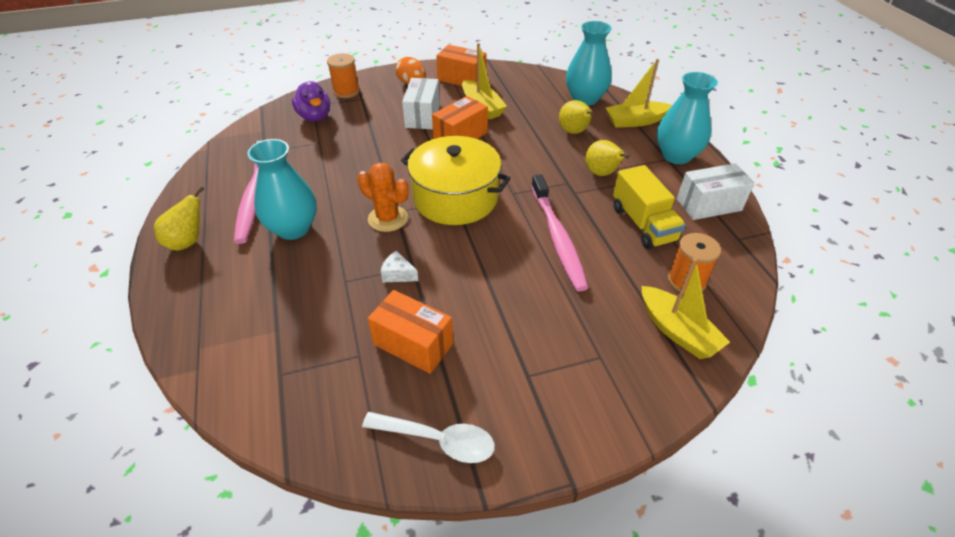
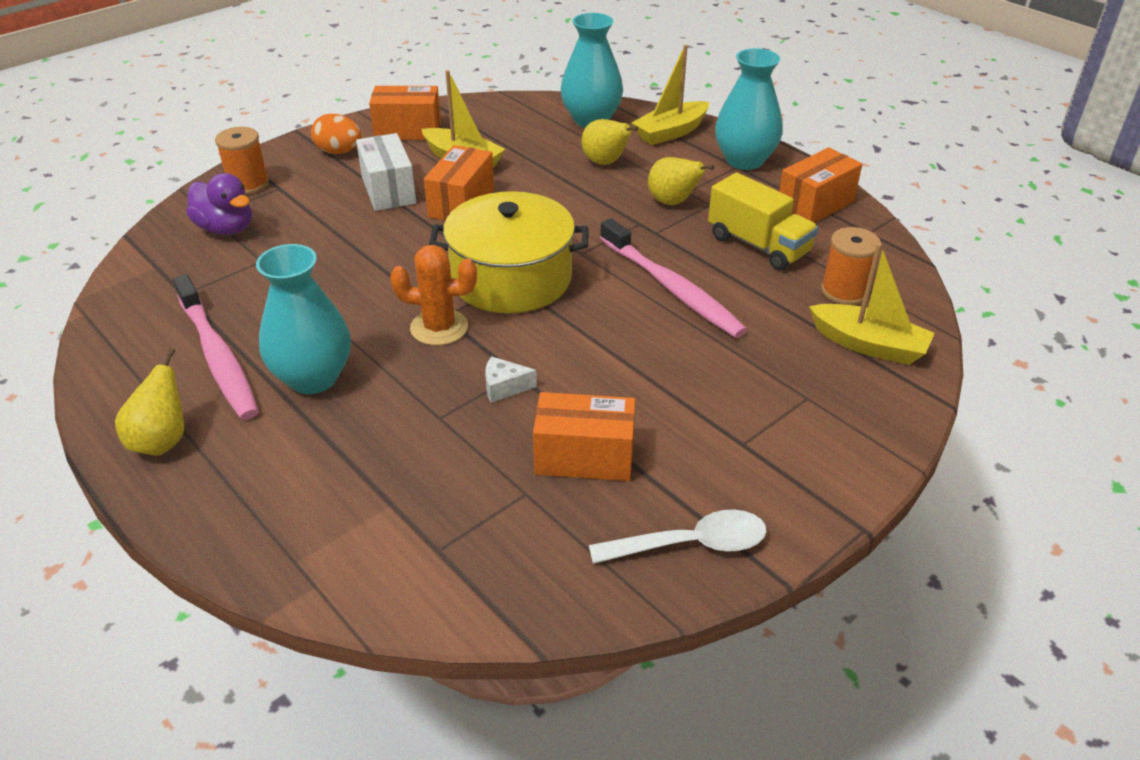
camera: 25 degrees left, 5 degrees down
(709, 205) = (815, 205): white box -> orange box

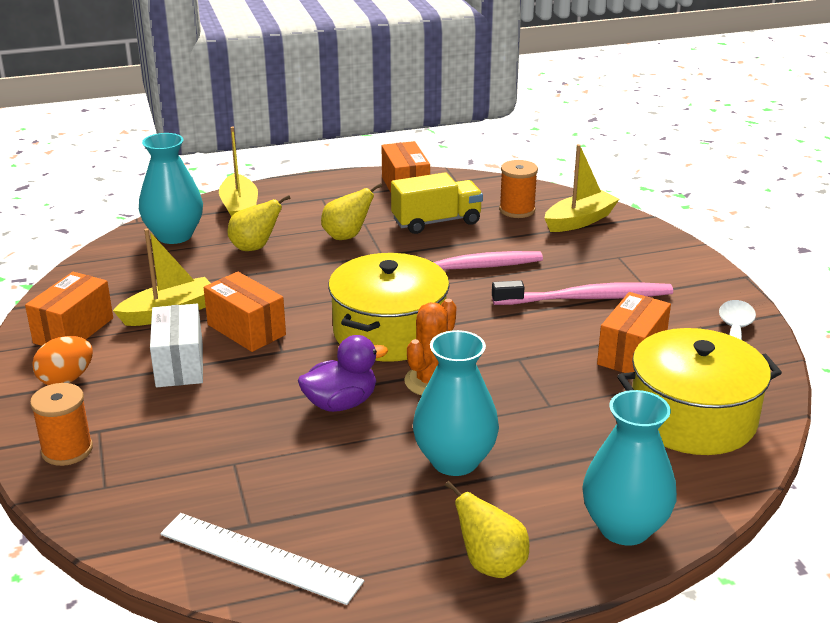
camera: 65 degrees left, 10 degrees down
(142, 311) = (259, 558): none -> white ruler
(218, 356) = (381, 513): pink toothbrush -> pink toothbrush (586, 298)
(226, 229) = (147, 478): purple duck -> purple duck (341, 403)
(388, 190) = (179, 364): white box -> white box turned 75 degrees clockwise
(474, 538) = (692, 418): none -> yellow pot
(504, 387) = (532, 368): white cheese -> none
(744, 160) = (317, 193): turquoise vase -> turquoise vase (624, 528)

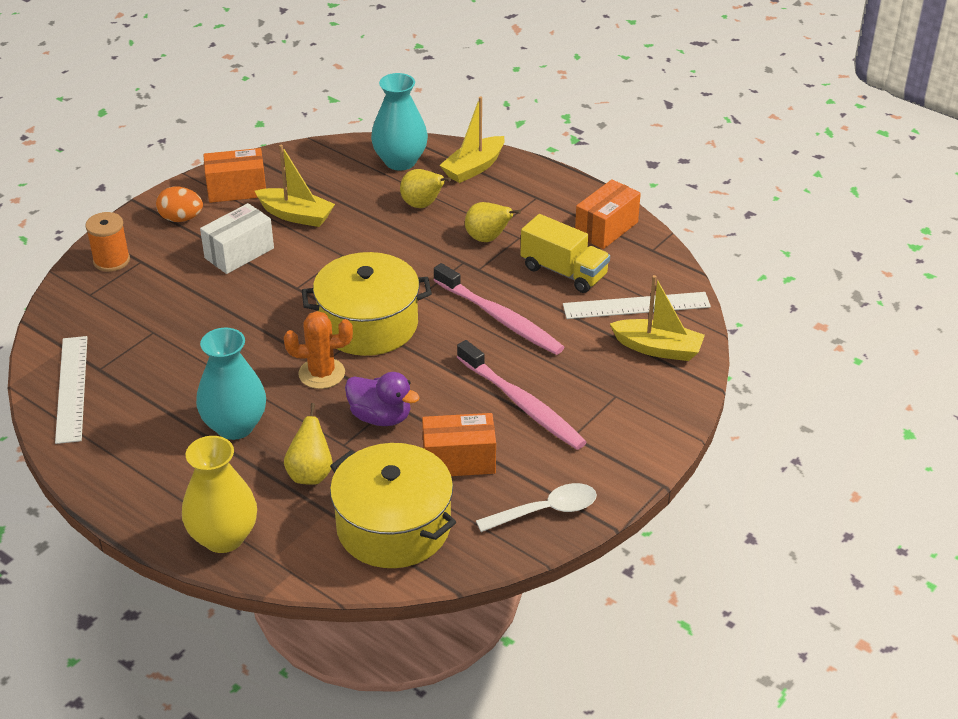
camera: 55 degrees right, 10 degrees up
(246, 330) = (307, 259): orange box -> none
(341, 403) = (256, 344): purple duck -> purple duck (381, 417)
(491, 564) = (137, 489): yellow pear -> yellow pear (310, 474)
(517, 210) = (636, 305): orange spool -> white ruler
(624, 528) = (223, 537): turquoise vase -> yellow vase

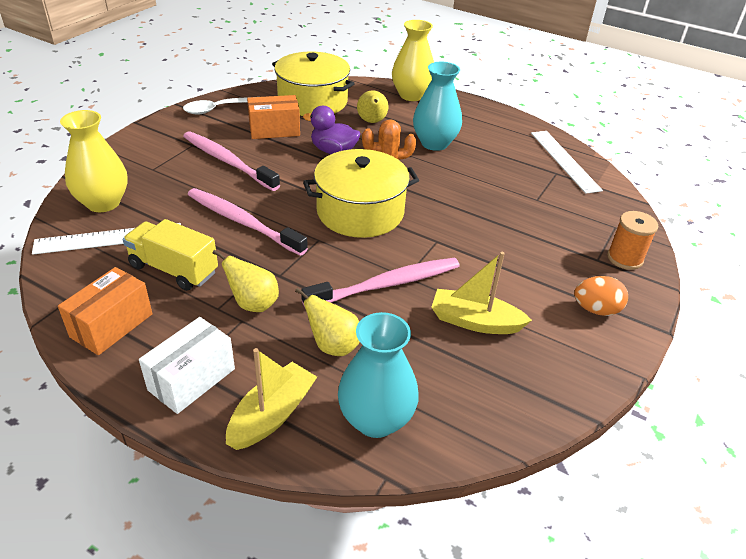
camera: 170 degrees right, 0 degrees up
(237, 190) = (562, 354): orange box -> none
(239, 253) = (510, 272): white box -> white box (192, 379)
(363, 248) = (386, 284): none -> pink toothbrush
(658, 348) = (103, 203): yellow boat -> yellow vase

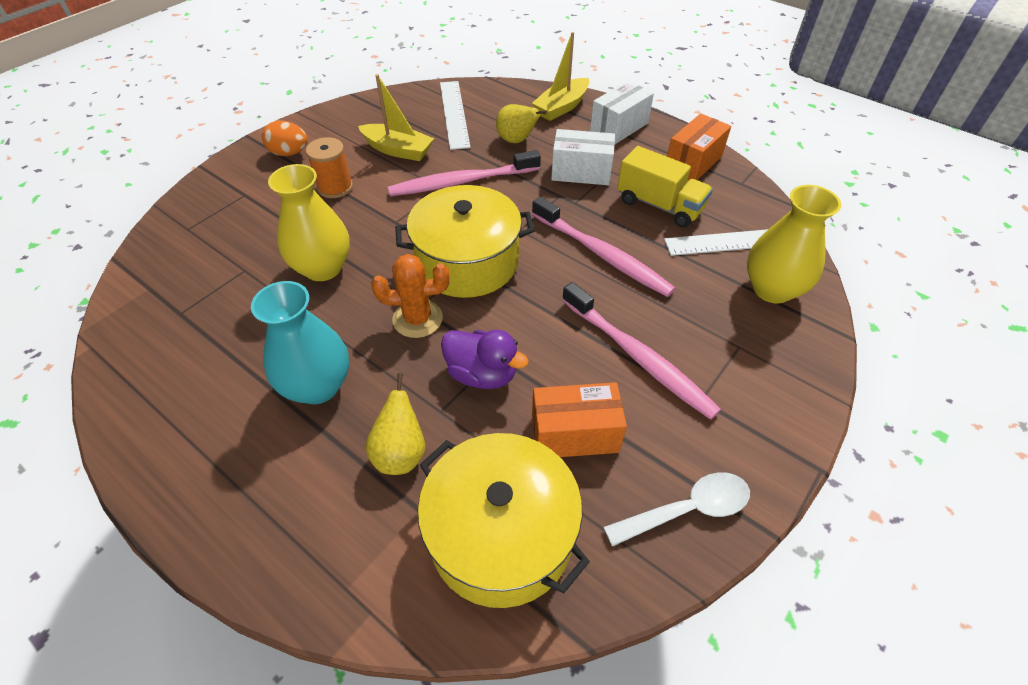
camera: 170 degrees left, 10 degrees up
(253, 304) = (581, 172): yellow pear -> white box
(376, 419) = (494, 102): turquoise vase -> none
(411, 95) = (287, 552): yellow vase -> yellow vase (323, 268)
(564, 160) = (144, 337): white ruler -> white ruler (454, 114)
(624, 258) = (215, 194): orange spool -> orange spool (335, 187)

